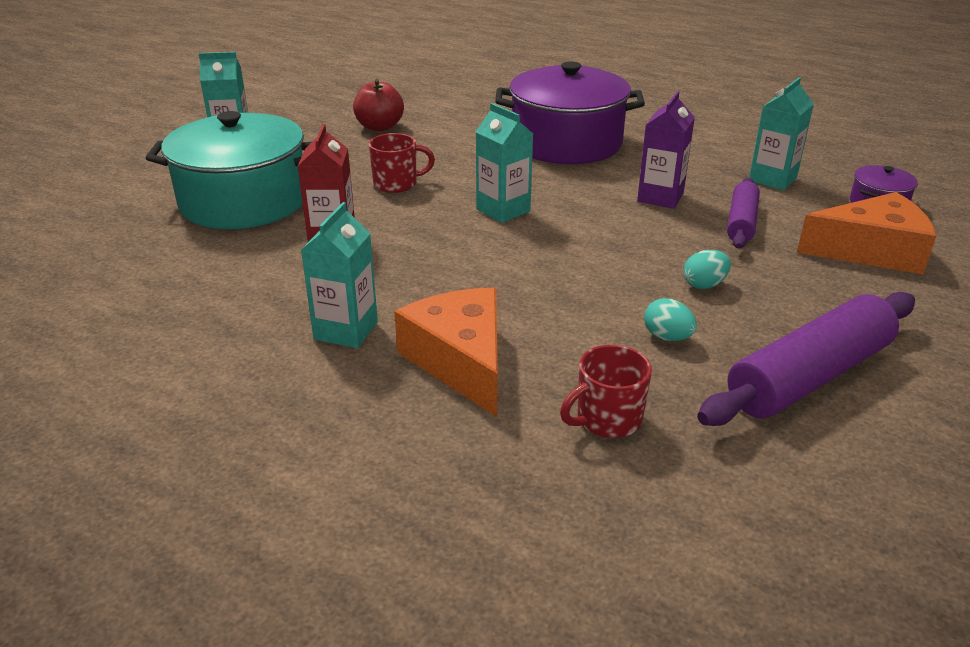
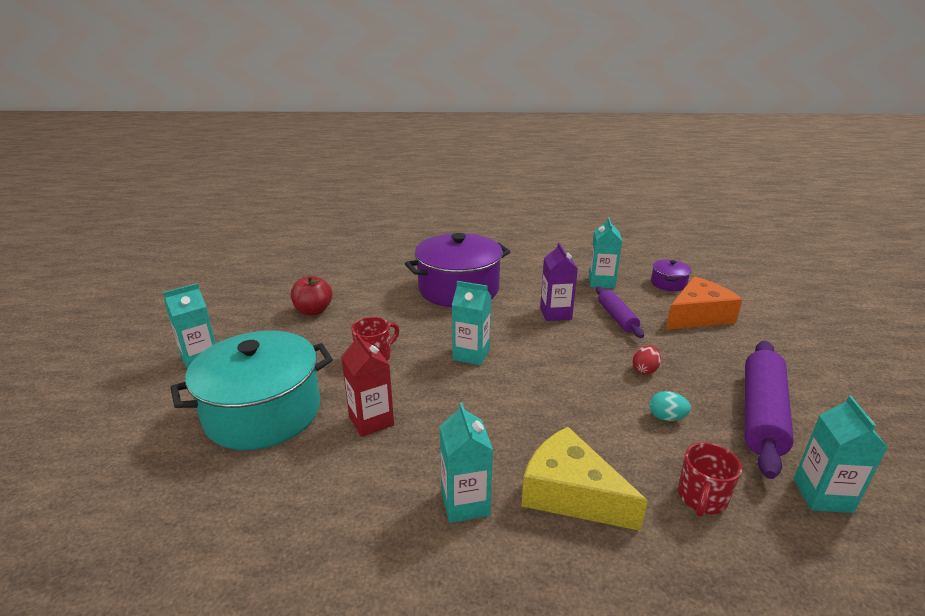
camera: 30 degrees left, 5 degrees down
(460, 361) = (570, 493): orange cheese -> yellow cheese
(704, 285) = (644, 370): turquoise egg -> red egg
(775, 476) = (822, 495): none -> turquoise carton

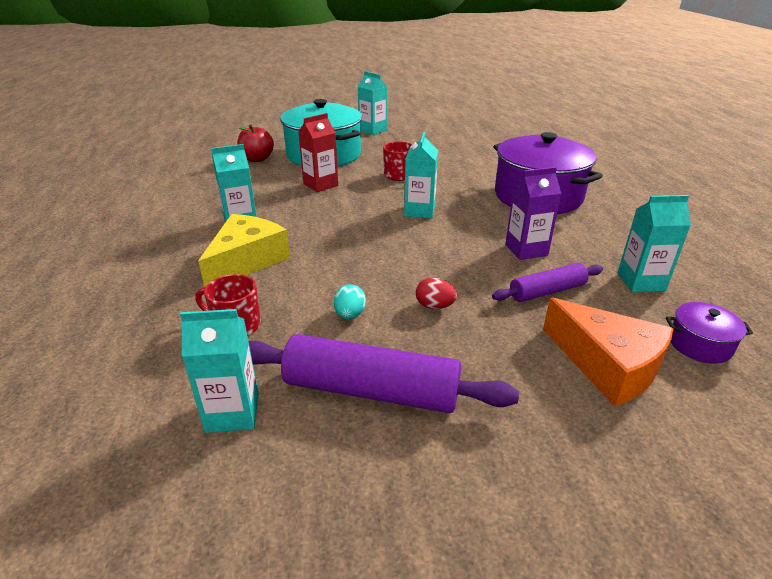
camera: 80 degrees right, 5 degrees up
(313, 311) = (452, 148): red apple -> red apple (257, 159)

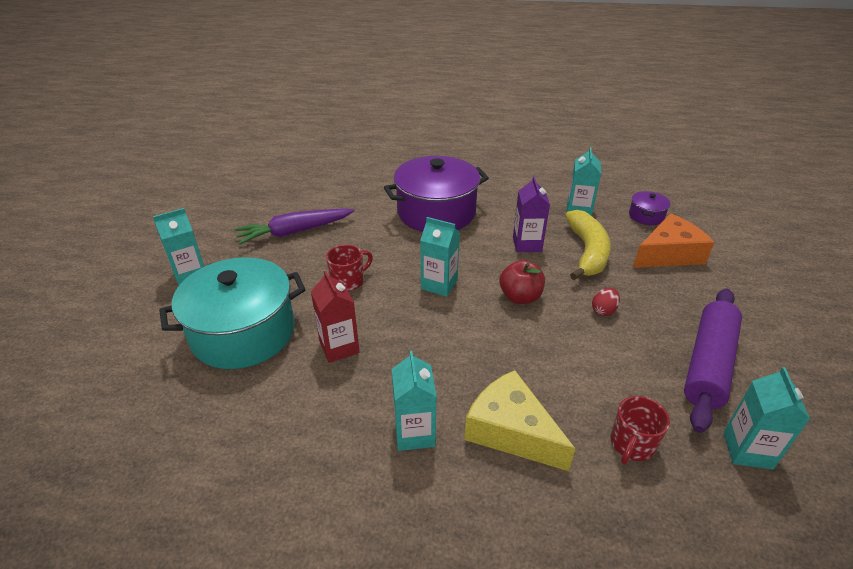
camera: 75 degrees left, 5 degrees up
(257, 159) = (209, 405): red apple -> red apple (520, 297)
(350, 315) = (614, 361): turquoise egg -> none
(449, 148) = (295, 232): none -> purple carrot
(547, 291) = (587, 252): purple rolling pin -> yellow banana

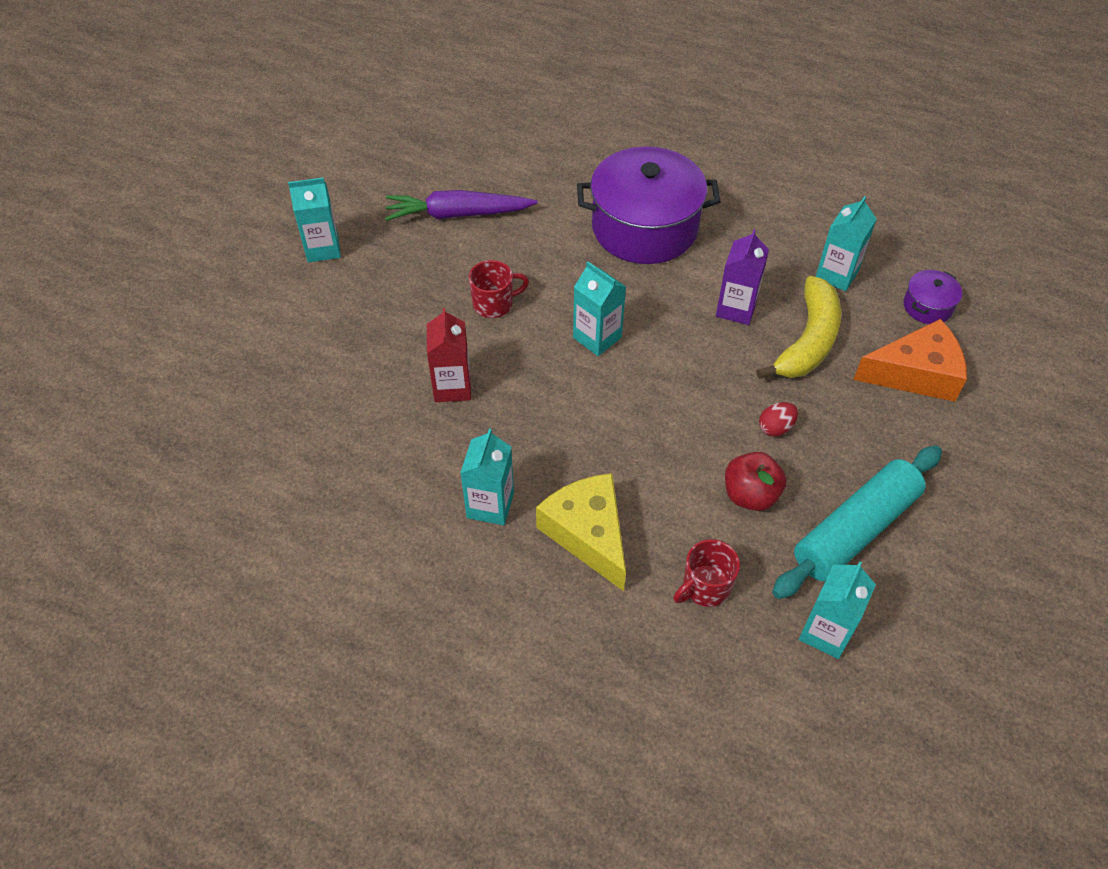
camera: 20 degrees right, 15 degrees up
(243, 332) = (359, 340): turquoise pot -> none
(520, 297) = (685, 381): red apple -> red apple (750, 495)
(708, 364) = (855, 530): purple rolling pin -> turquoise rolling pin

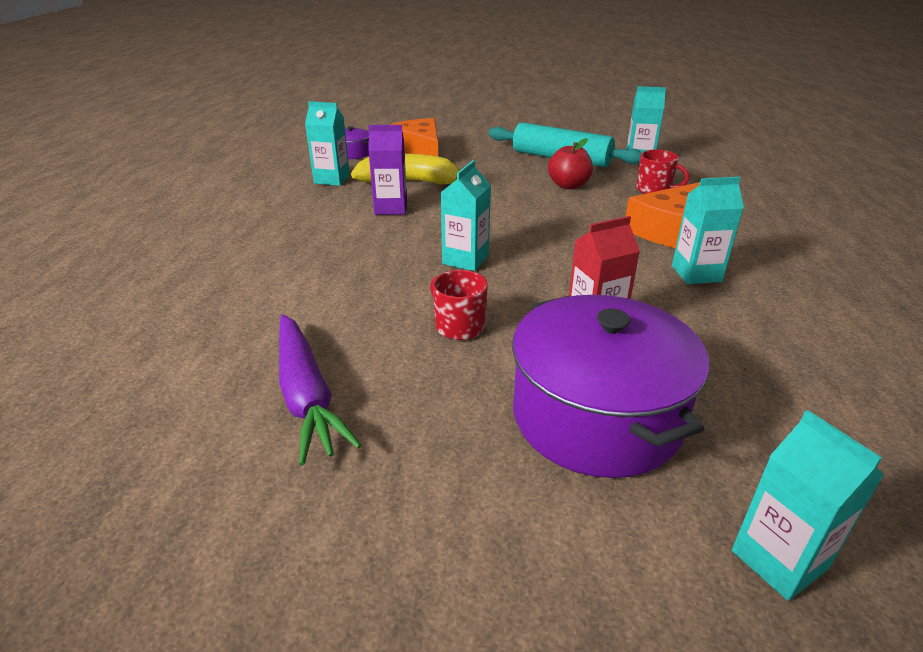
camera: 110 degrees left, 20 degrees down
(323, 249) = (438, 532): turquoise carton -> turquoise carton (779, 560)
(588, 534) = (667, 230): yellow cheese -> orange cheese
(644, 227) = (297, 260): purple pot -> purple pot (596, 416)
(775, 428) = (503, 184): red egg -> none

